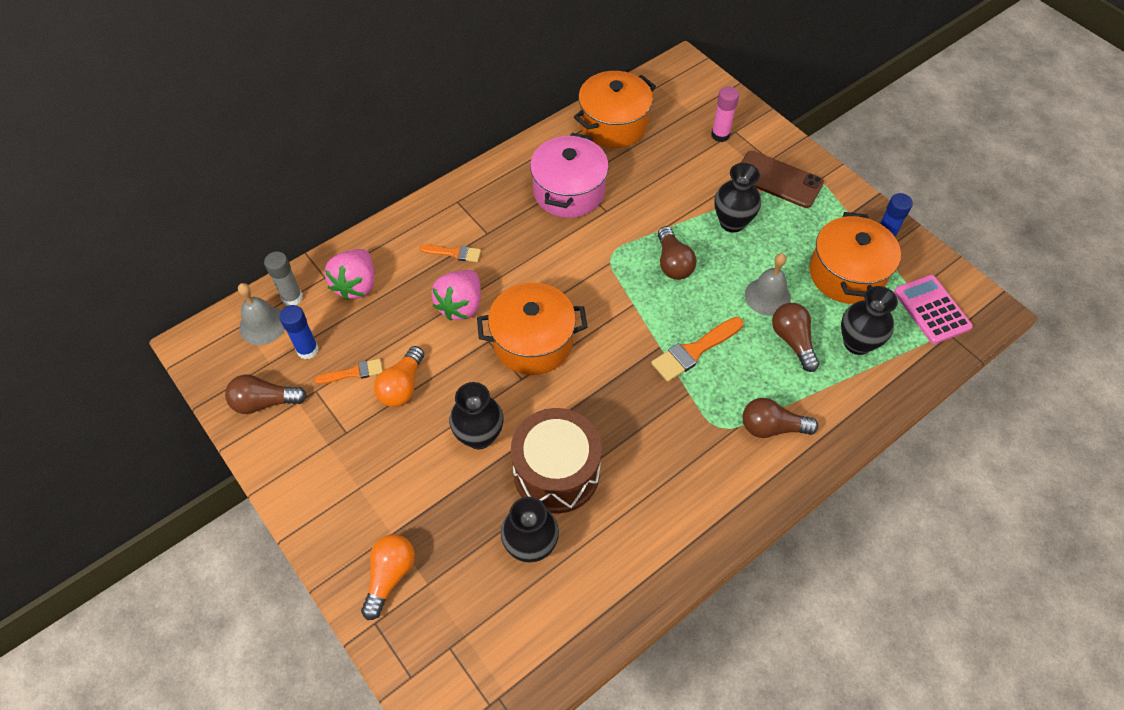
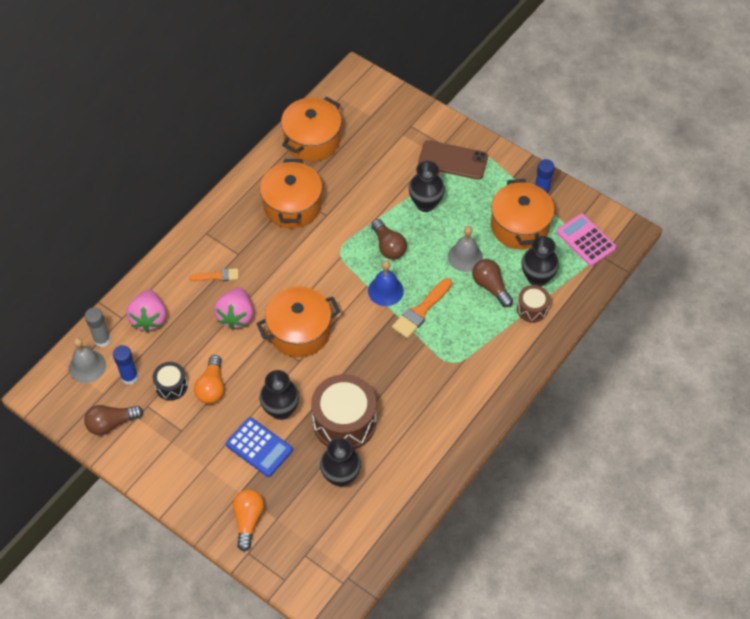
camera: 15 degrees left, 0 degrees up
(354, 372) = (171, 386): orange brush -> black drum
(436, 479) = (259, 447): none -> blue calculator
(569, 191) = (292, 205): pink pot -> orange pot
(655, 316) = (385, 290): none -> blue bell
(720, 135) = (399, 132): pink glue stick -> none
(771, 427) = (489, 354): brown light bulb -> none
(842, 381) = (532, 309): none -> brown drum

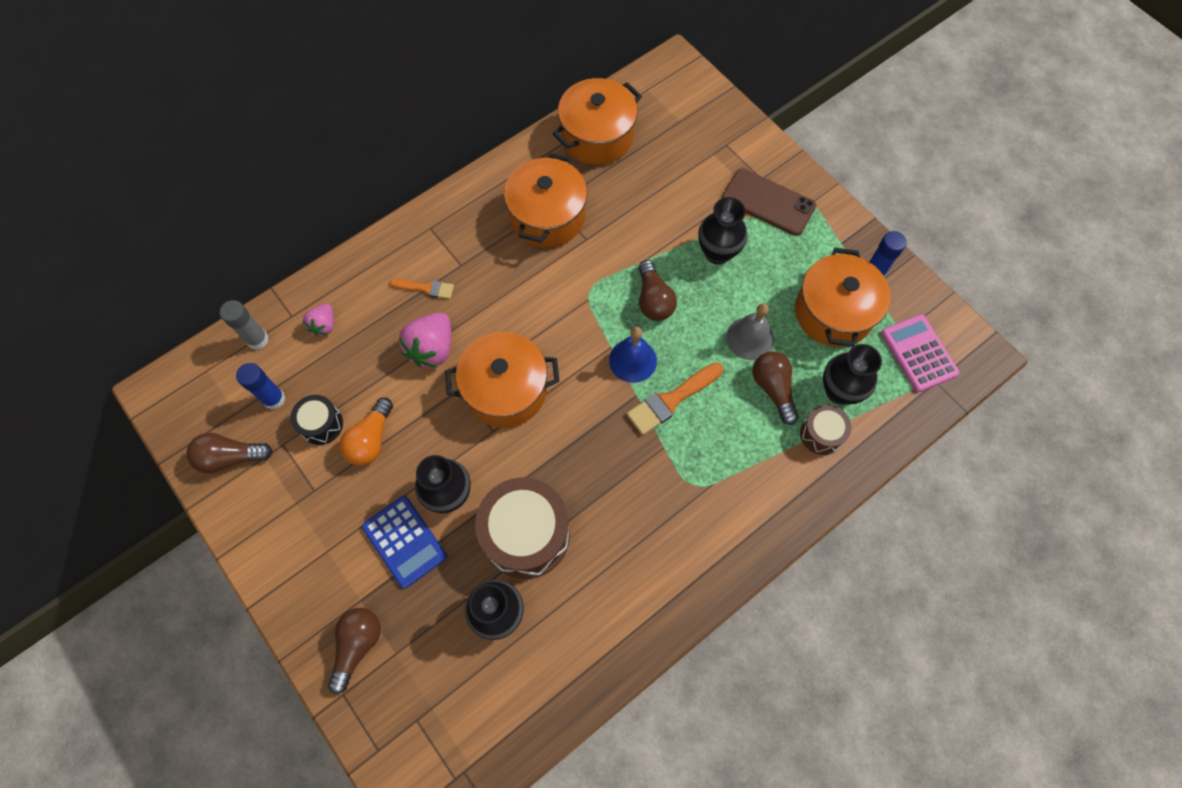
camera: 15 degrees right, 10 degrees up
(87, 366) = (227, 371): grey bell -> none
(149, 318) = (324, 325): pink strawberry -> pink strawberry, size x0.59
(248, 520) = (357, 645): orange light bulb -> brown light bulb

